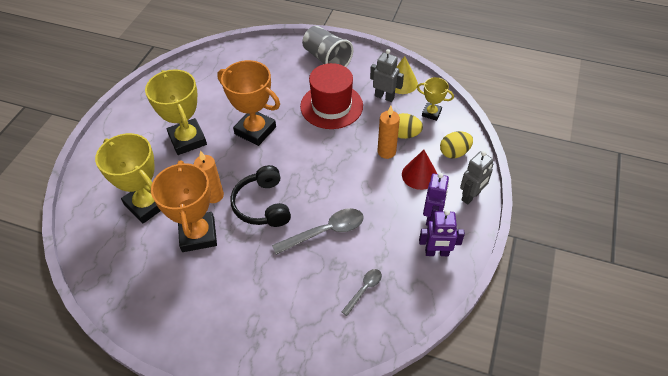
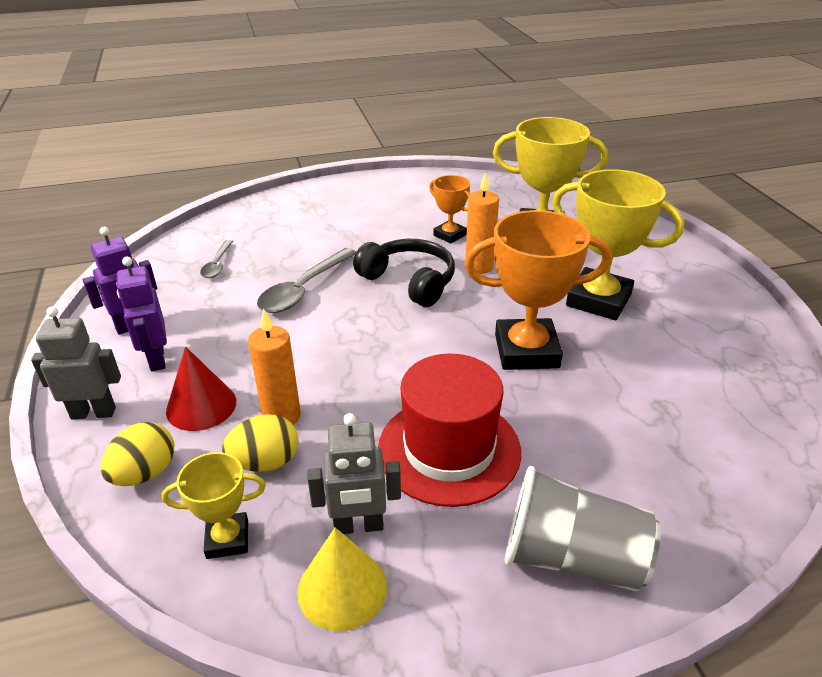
camera: 145 degrees right, 15 degrees down
(198, 235) = (449, 235): orange trophy -> orange trophy, size x0.53
(471, 196) = (93, 413): grey robot -> grey robot turned 75 degrees clockwise

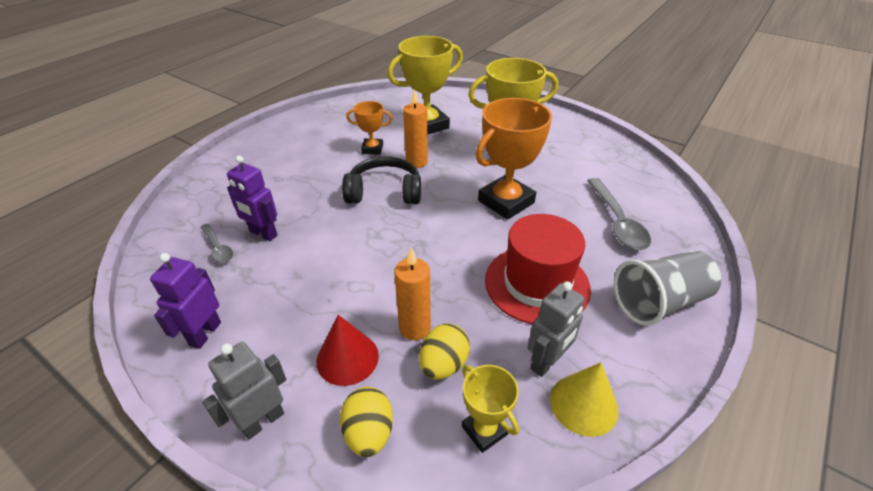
camera: 40 degrees left, 5 degrees up
(156, 359) = (262, 347): purple robot -> purple robot (263, 234)
(227, 539) = (484, 430): yellow trophy -> yellow trophy turned 75 degrees counterclockwise
(304, 289) = (316, 233): grey spoon -> grey spoon (617, 221)

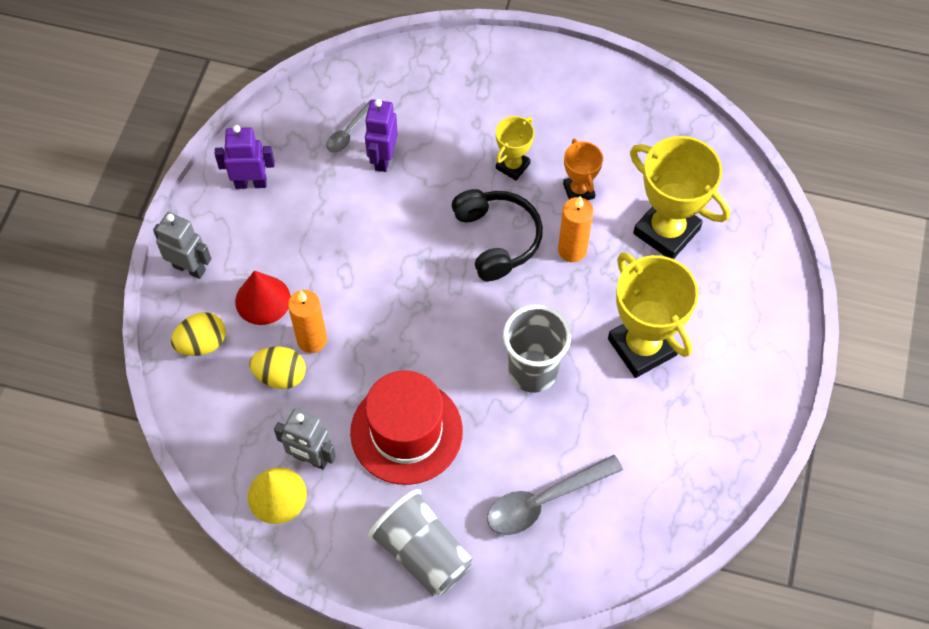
camera: 70 degrees right, 20 degrees up
(484, 430) = (229, 424): yellow trophy -> yellow trophy (513, 166)
(506, 201) = (533, 371): orange trophy -> grey cup

